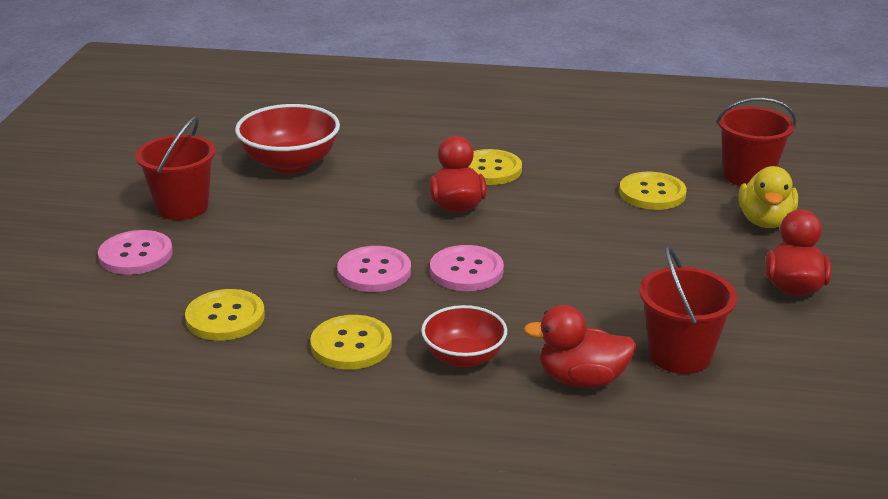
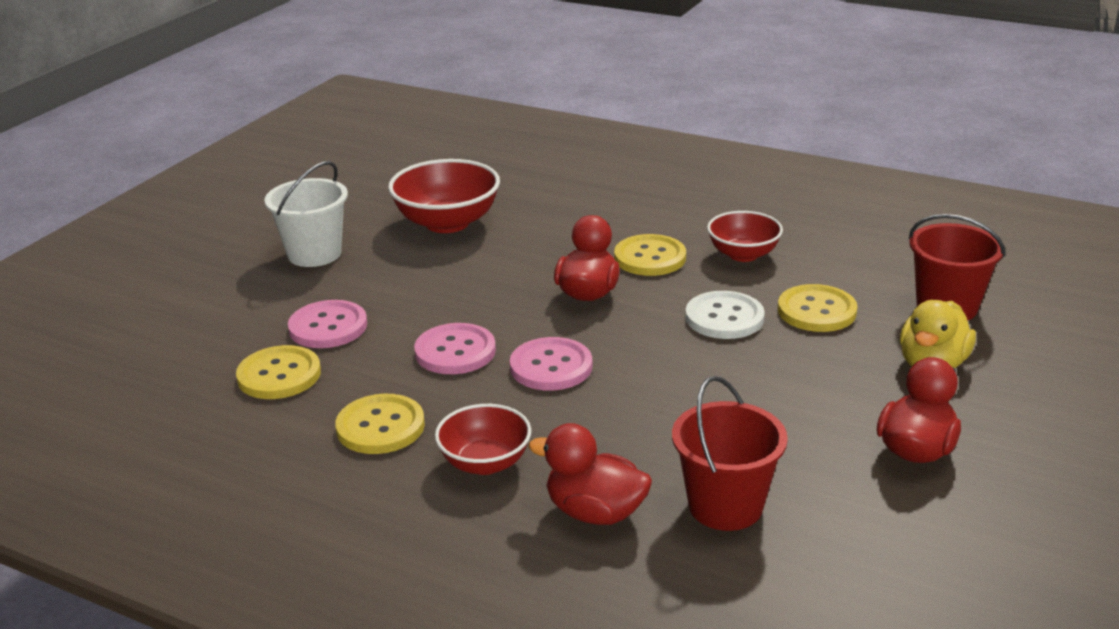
camera: 20 degrees right, 0 degrees up
(136, 255) = (240, 296): pink button -> pink button (328, 327)
(182, 207) = (314, 254): red bucket -> white bucket
(565, 156) = (743, 254): none -> red bowl
(583, 209) = (724, 318): none -> white button

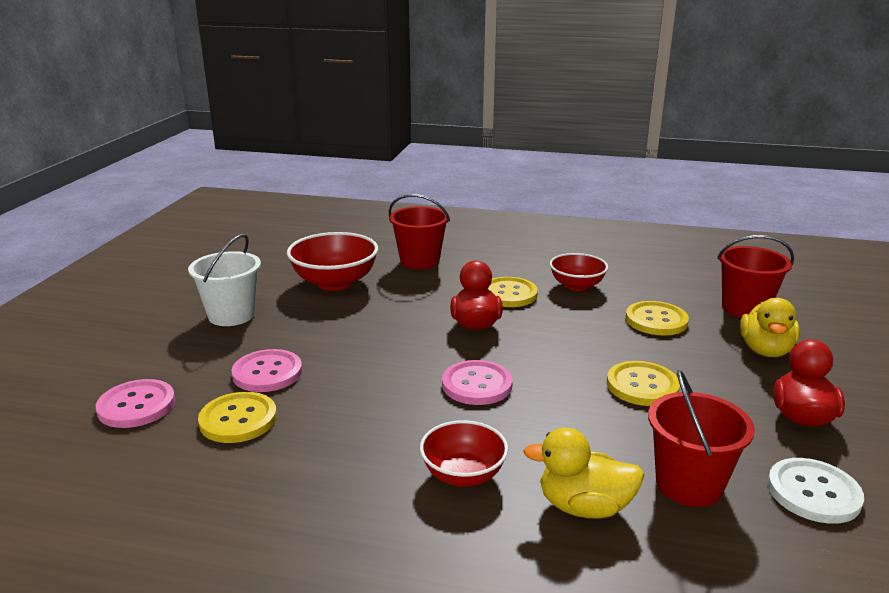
camera: 15 degrees left, 5 degrees down
(380, 427) = (352, 454): yellow button -> yellow button (642, 386)
(455, 351) = (389, 381): pink button -> pink button (136, 406)
(562, 203) = (419, 261): none -> red bucket
(595, 512) = (584, 507): red duck -> yellow duck
(724, 318) = (591, 332): white button -> white button (813, 492)

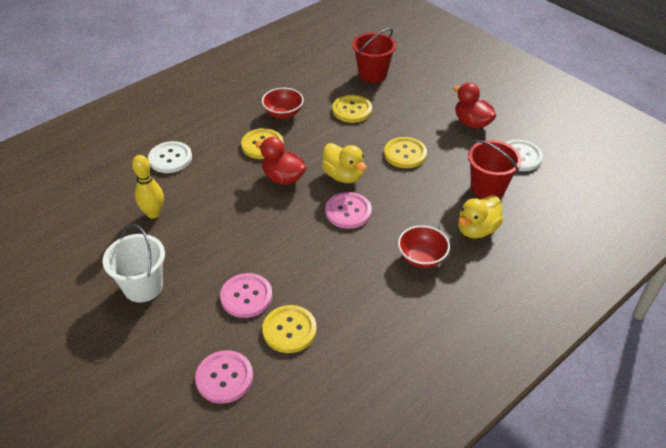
camera: 55 degrees left, 20 degrees up
(335, 282) = (153, 213): red bowl -> yellow bowling pin
(419, 261) = (170, 158): red bucket -> white button
(765, 350) = (414, 95): yellow duck -> yellow duck (343, 176)

